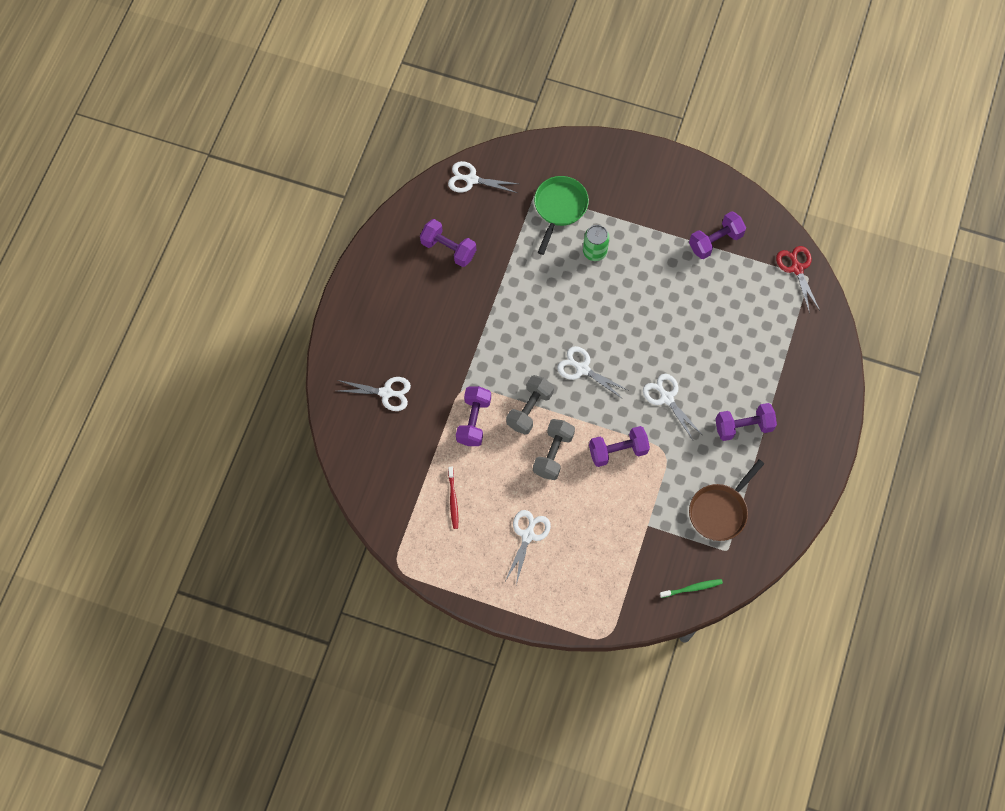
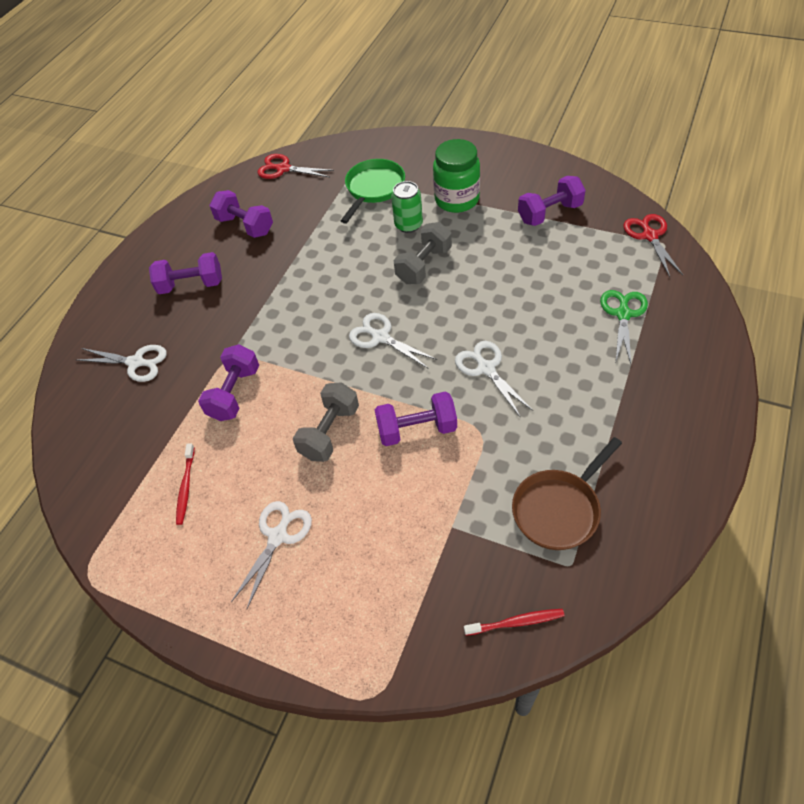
camera: 10 degrees right, 15 degrees down
(471, 179) = (283, 169): white scissors -> red scissors
(529, 409) = (307, 381): grey dumbbell -> grey dumbbell (424, 265)
(635, 223) = (457, 200): none -> green jar
(692, 588) = (516, 622): green toothbrush -> red toothbrush
(743, 426) = (590, 401): purple dumbbell -> purple dumbbell (191, 285)
(771, 348) = (623, 314): none -> green scissors

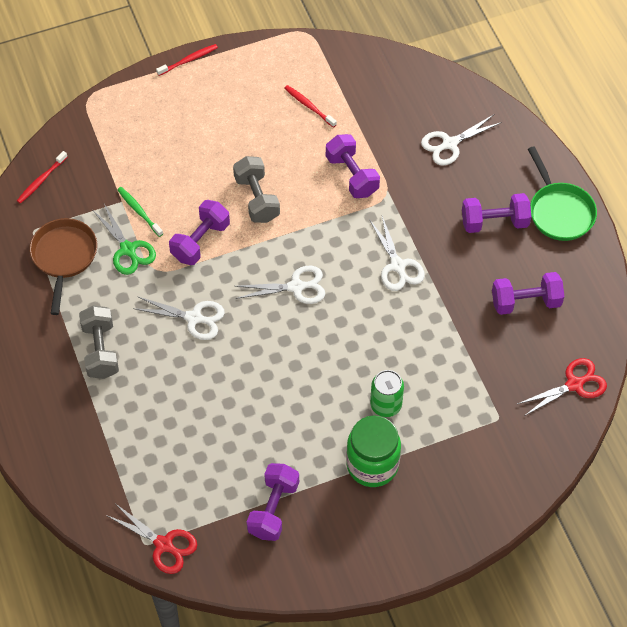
camera: 130 degrees right, 5 degrees up
(191, 285) = (494, 222): purple dumbbell -> purple dumbbell turned 45 degrees clockwise
(223, 648) = (189, 60): none -> red toothbrush
(278, 536) = (220, 123): white scissors -> white scissors (397, 265)
(374, 189) = (461, 422): green pan -> green pan (559, 211)
(424, 265) = (329, 373): grey dumbbell -> grey dumbbell (100, 350)
(444, 502) = (139, 211): none -> green toothbrush
(623, 314) = (128, 439): green scissors -> green scissors (128, 249)

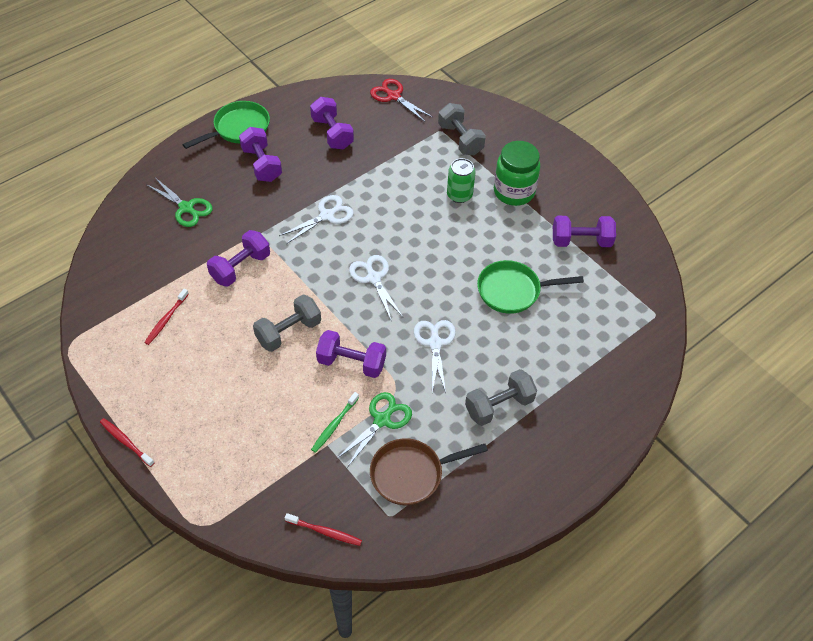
camera: 110 degrees left, 5 degrees down
(163, 544) = (649, 302): red scissors -> none
(231, 412) = (513, 291): none -> green pan
(450, 144) = (186, 208): white scissors -> green scissors
(477, 435) = (460, 139): none -> grey dumbbell

